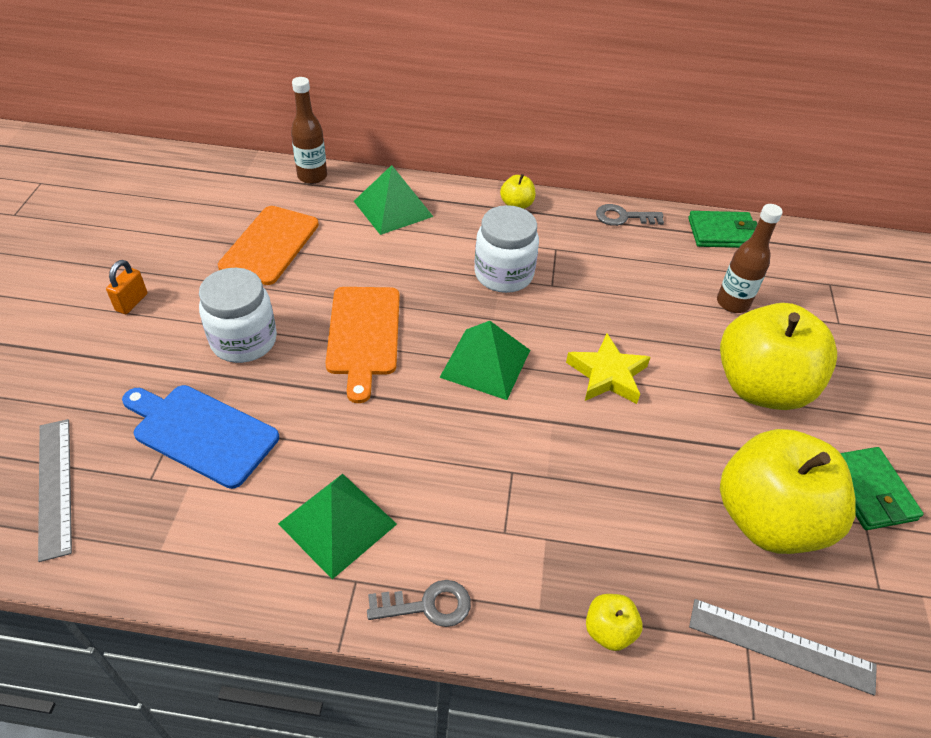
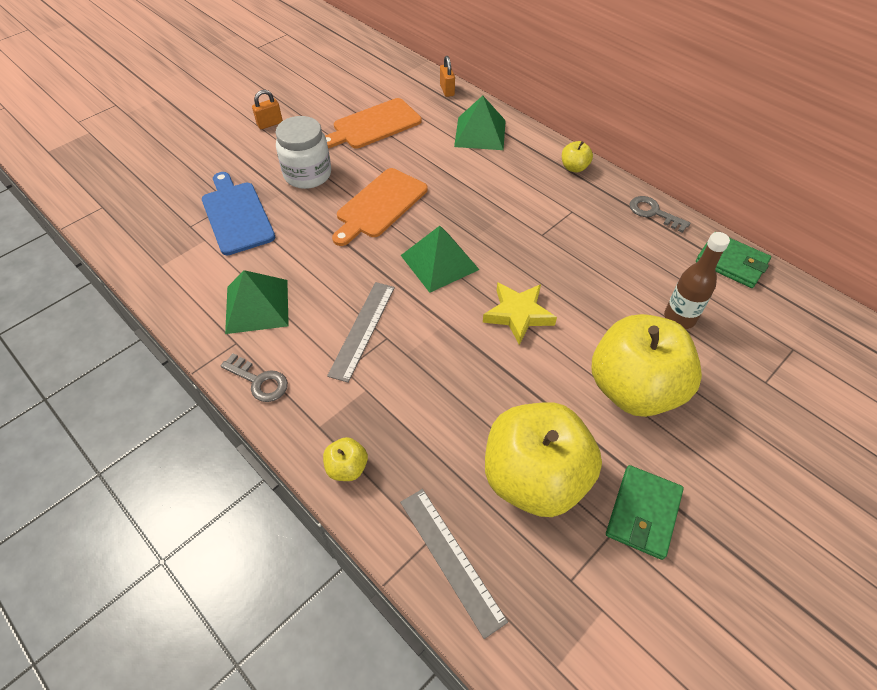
camera: 40 degrees right, 5 degrees up
(55, 486) = (145, 205): grey ruler -> grey ruler (362, 330)
(312, 176) = (447, 90): brown bottle -> orange padlock
(503, 274) = (513, 211): white jar -> none

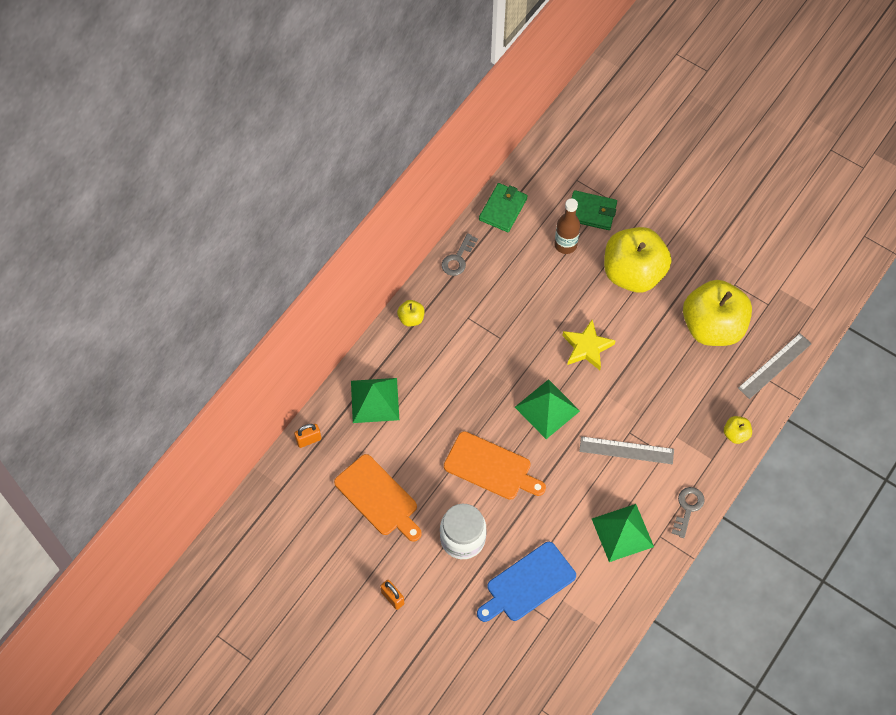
camera: 100 degrees left, 10 degrees up
(643, 513) = (719, 269): green wallet -> green wallet (591, 212)

